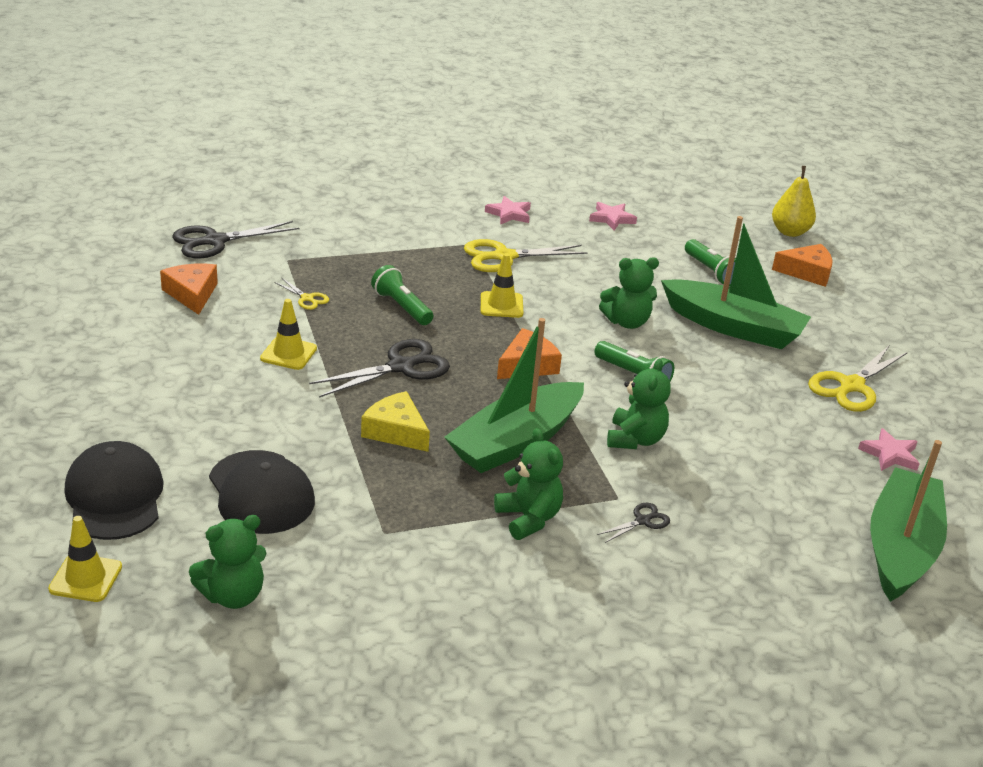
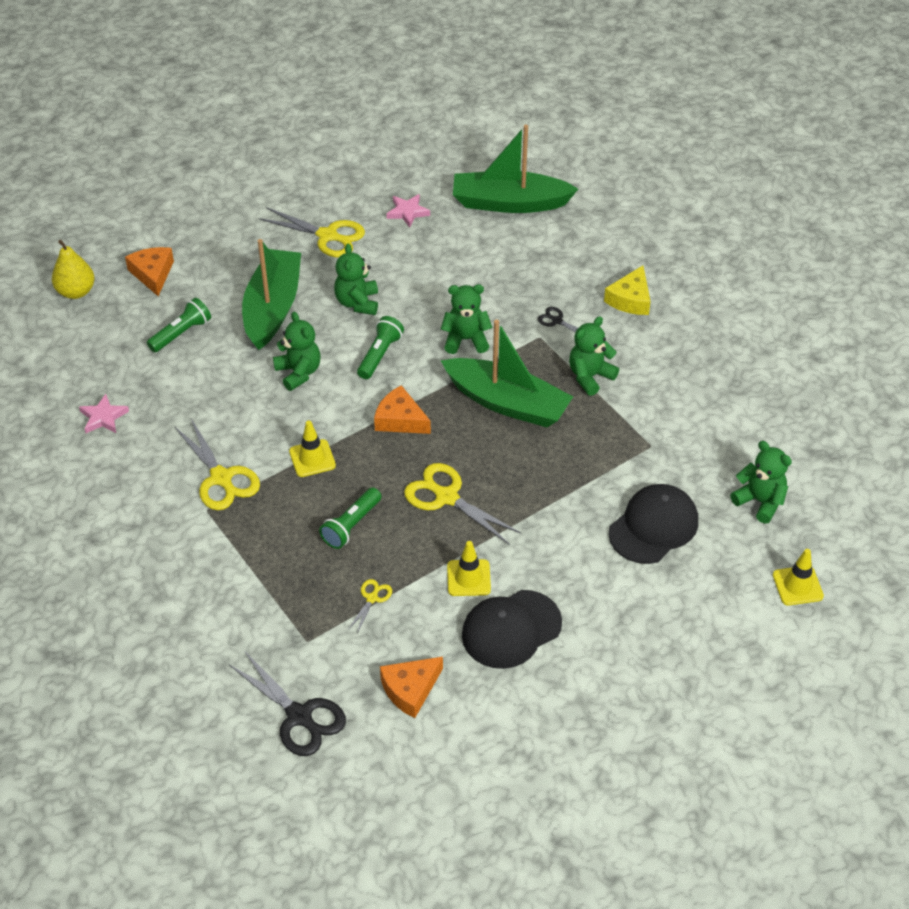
camera: 105 degrees left, 15 degrees up
(114, 496) = (712, 610): black cap -> black cap (511, 629)
(396, 431) = (535, 474): yellow cheese -> yellow cheese (630, 299)
(401, 367) = (447, 497): black scissors -> yellow scissors
(509, 214) = (128, 496): pink star -> none
(725, 380) = (357, 303): none -> green teddy bear

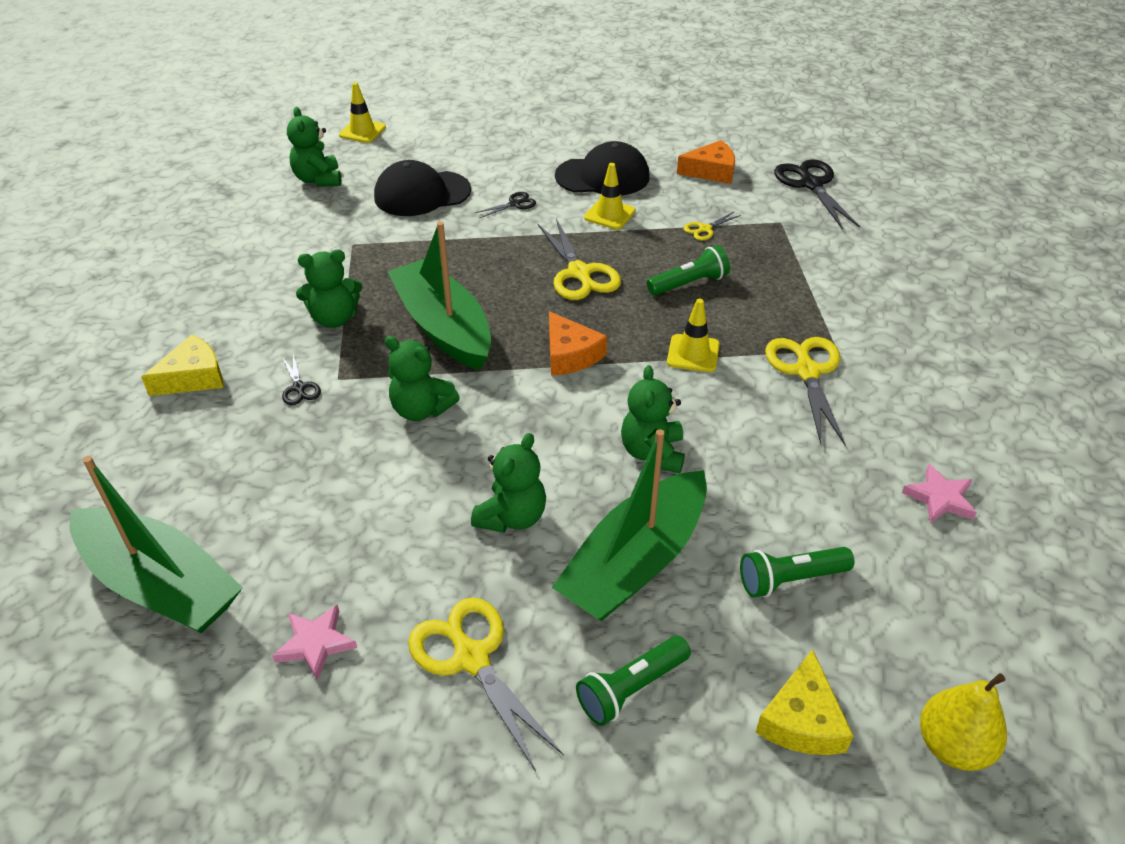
camera: 150 degrees left, 5 degrees down
(152, 274) = (802, 720): orange cheese -> yellow cheese
(380, 355) = (537, 433): green flashlight -> green flashlight (631, 688)
(562, 552) = (514, 204): none -> black scissors

